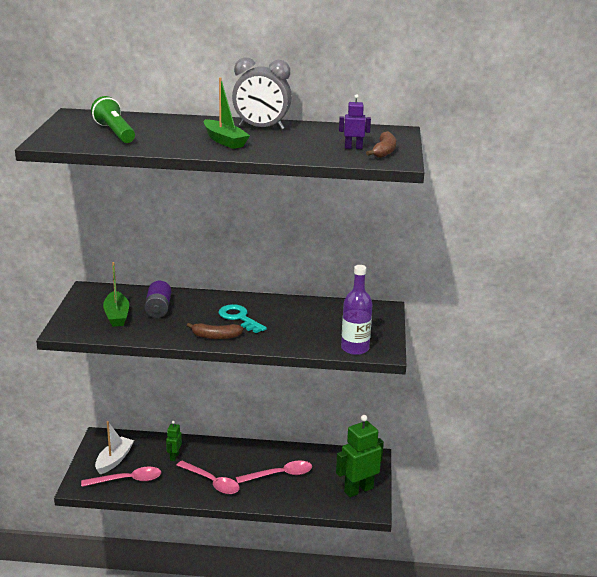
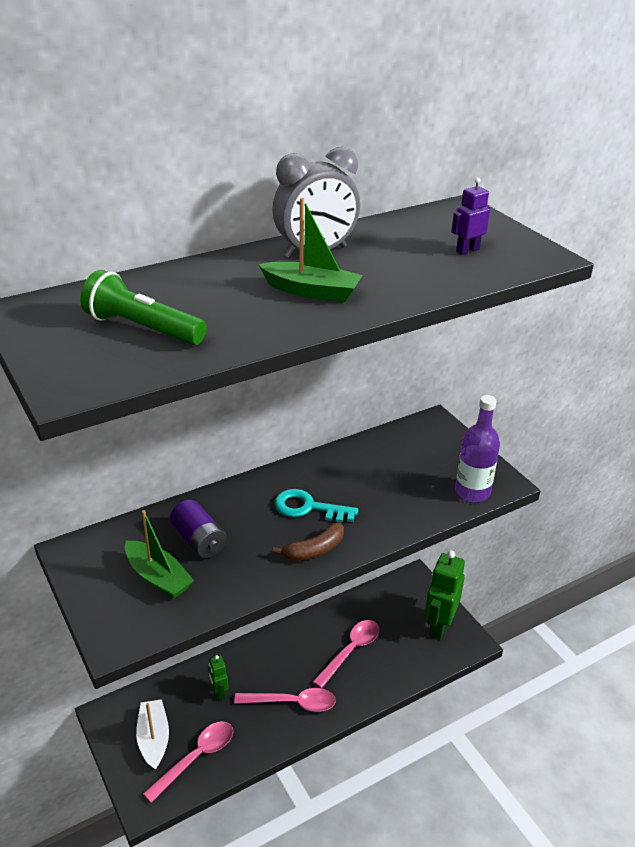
camera: 35 degrees left, 10 degrees up
(384, 152) = (507, 246): brown banana -> none

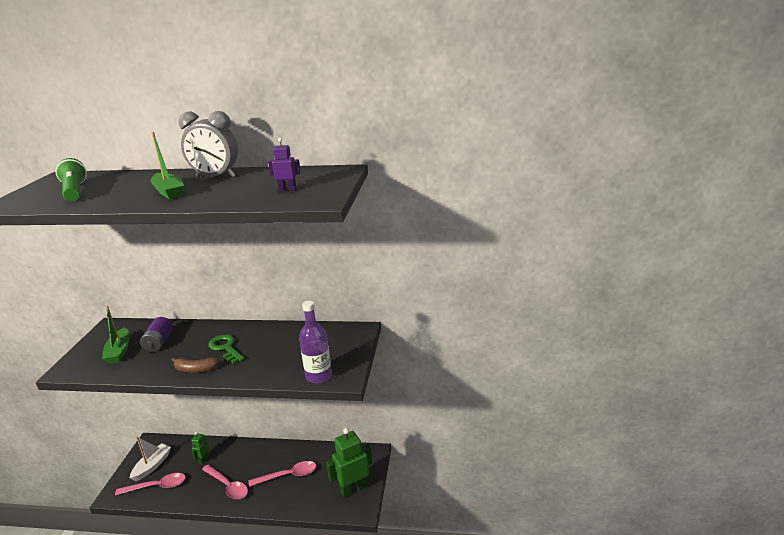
camera: 40 degrees right, 10 degrees down
(308, 507) = (226, 348): turquoise key -> green key

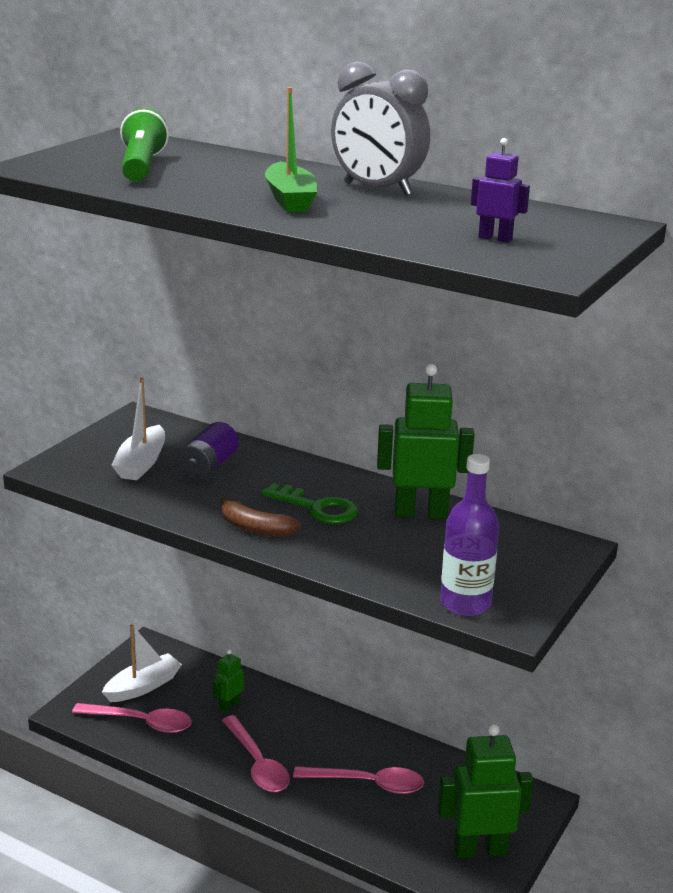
camera: 20 degrees right, 0 degrees up
(119, 351) = (141, 463): green boat -> white boat
(226, 348) = (317, 508): green key -> green key turned 135 degrees clockwise
(280, 335) = (421, 513): none -> green robot

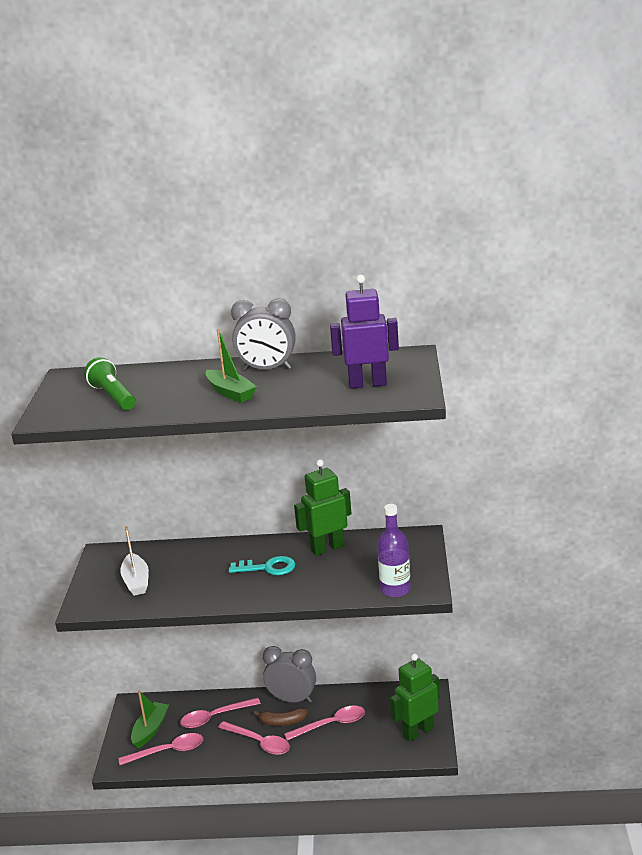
camera: 25 degrees left, 0 degrees up
(143, 686) = (150, 730): white boat -> green boat
(208, 467) = (179, 568): purple battery -> none
(229, 706) = (214, 717): green robot -> pink spoon
(255, 528) = (245, 594): brown banana -> brown banana (282, 722)
(317, 508) = (268, 568): green key -> turquoise key
(343, 727) = (292, 699): none -> grey clock
(495, 238) = (367, 384): purple robot -> purple robot, size x1.99

